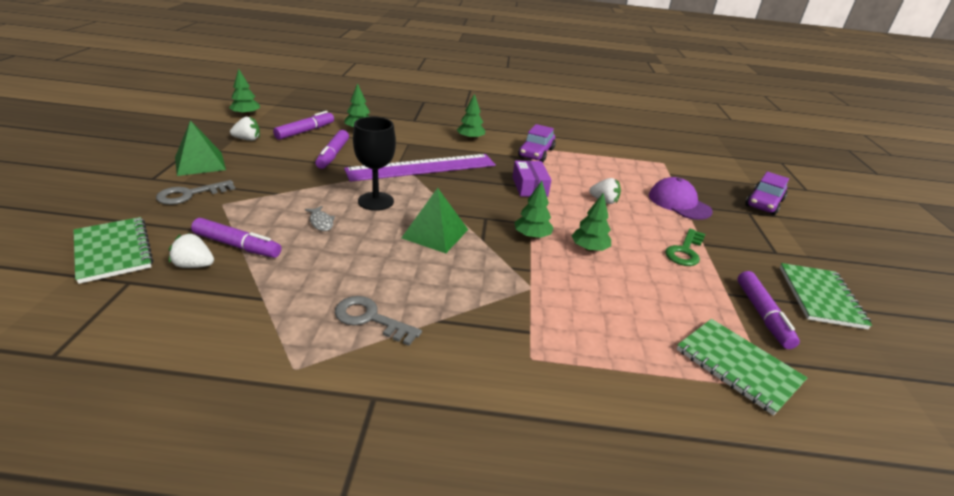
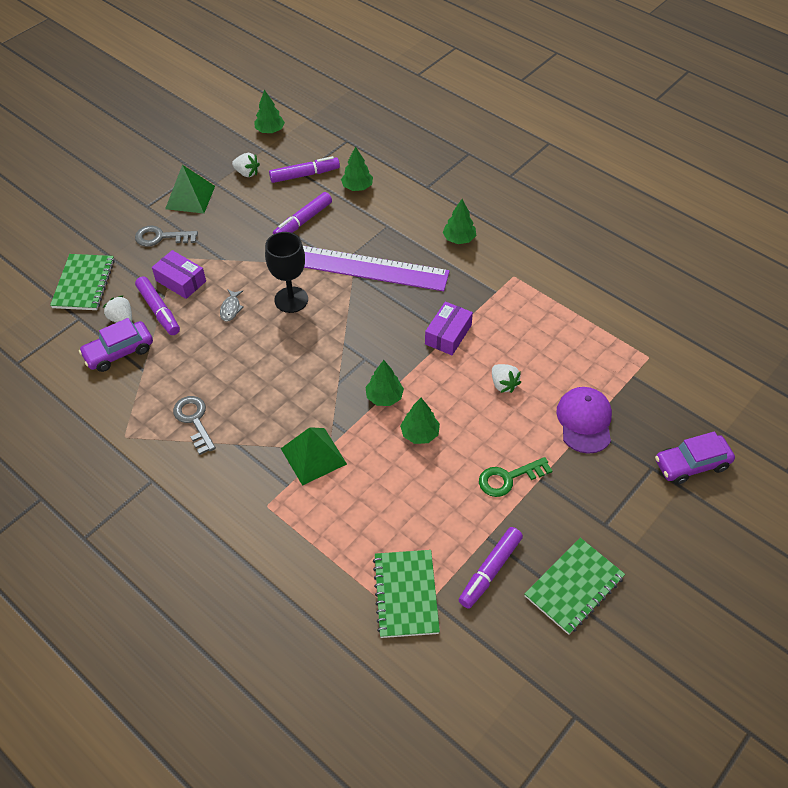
camera: 40 degrees right, 20 degrees up
(243, 218) = (181, 281): none -> purple box
(435, 233) = (307, 358): green pyramid -> green pyramid (313, 456)
(536, 153) = (509, 287): purple car -> purple car (119, 352)

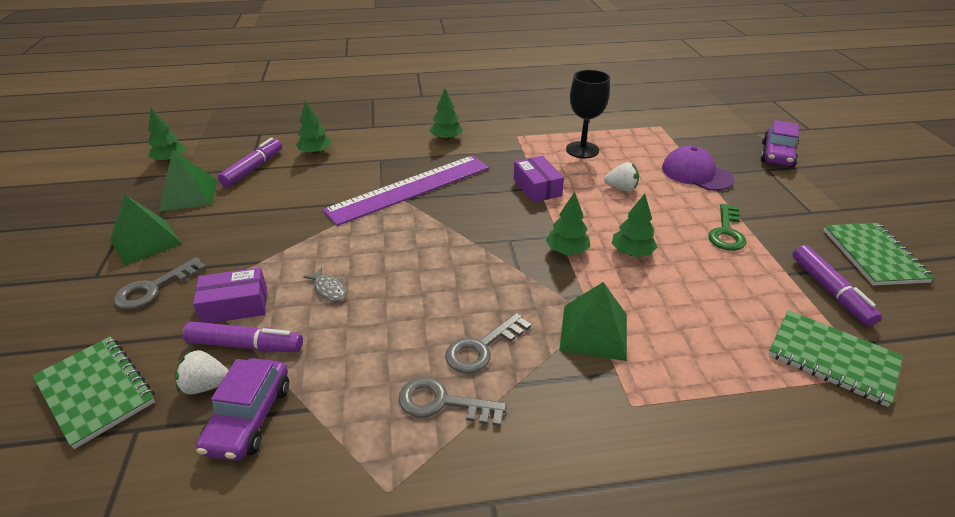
camera: 50 degrees left, 15 degrees down
(247, 173) = (189, 195): white strawberry -> green pyramid
(249, 411) = (482, 348): none -> grey key
(291, 300) = (378, 246): black goblet -> black goblet (582, 150)
(303, 221) = (301, 194): purple marker -> none

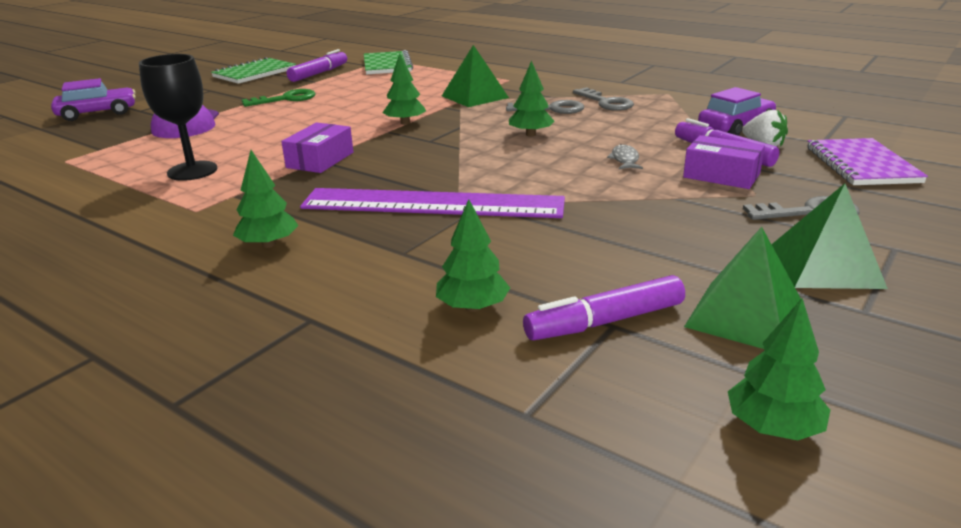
camera: 135 degrees left, 10 degrees down
(96, 391) = (861, 165): green notebook -> purple notebook
(621, 188) = (264, 136): white strawberry -> none
(631, 252) = (368, 110): green tree -> green tree (530, 134)

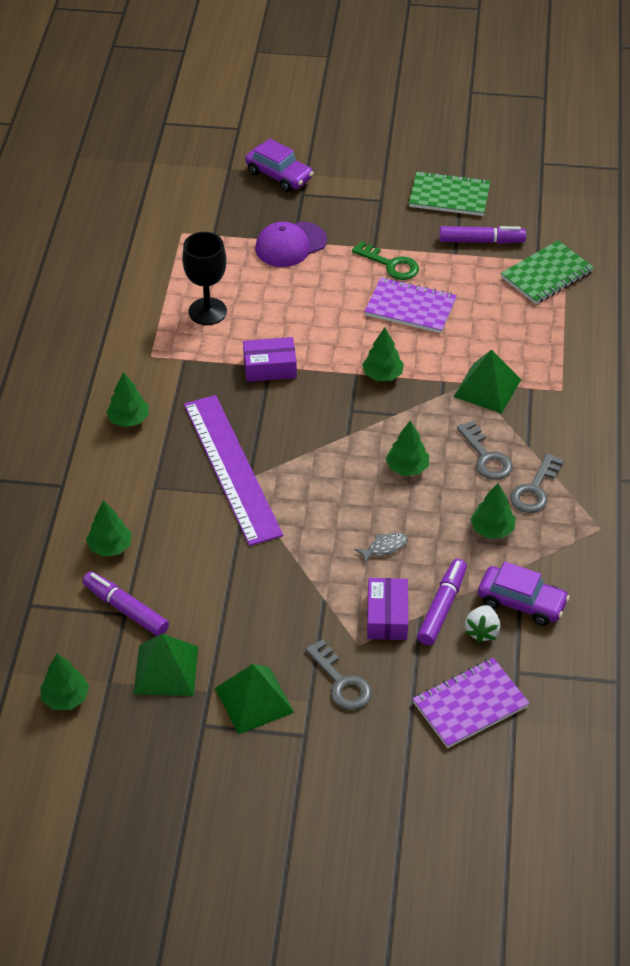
camera: 60 degrees right, 20 degrees up
(345, 102) = (410, 307): none -> purple notebook
(639, 121) = (492, 529): none -> green tree

